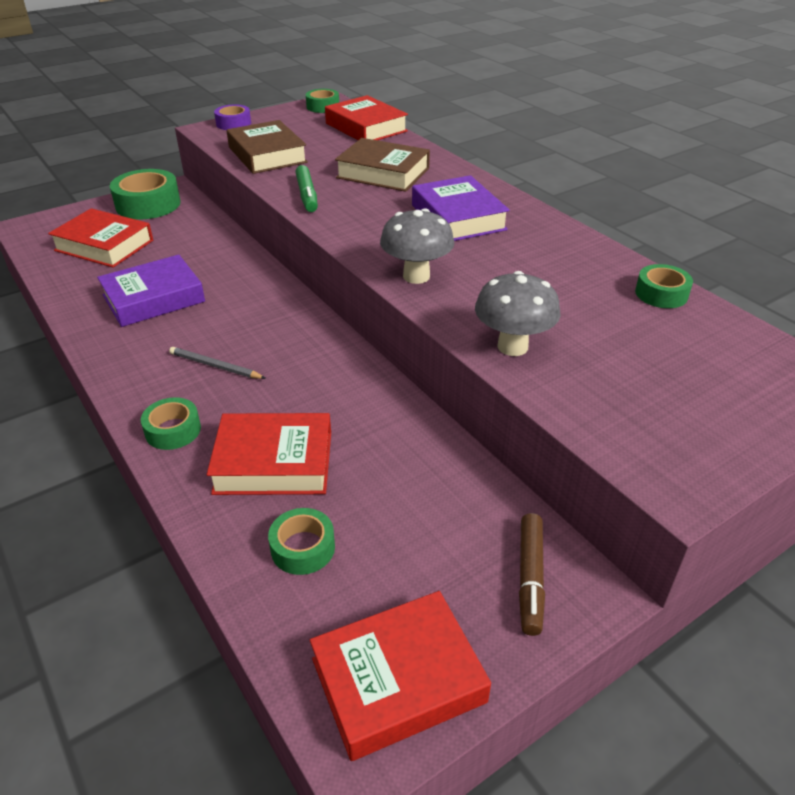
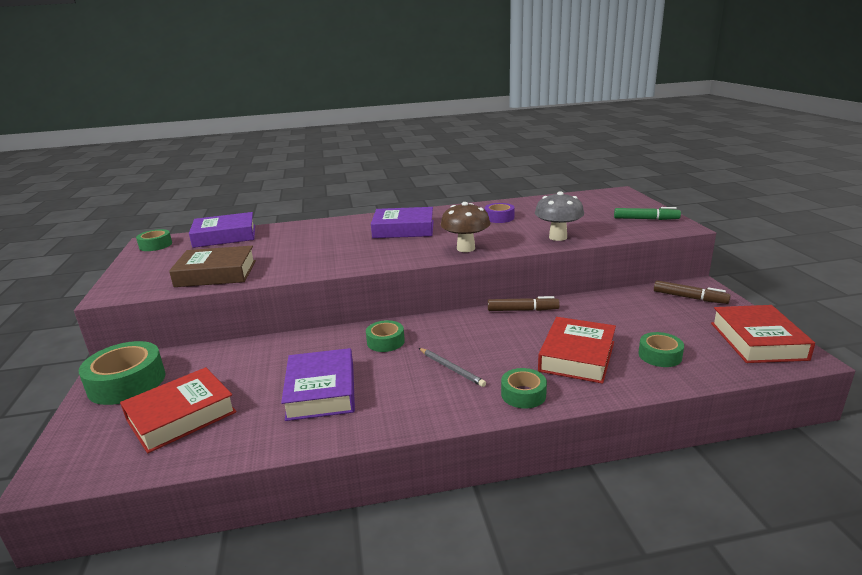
camera: 65 degrees left, 15 degrees down
(215, 366) = (451, 368): grey pencil -> grey pencil turned 90 degrees counterclockwise
(233, 123) = (122, 281): purple tape -> purple tape (499, 218)
(307, 195) = (313, 266): green marker -> green marker (646, 219)
(366, 127) = (225, 236): red book -> purple book
(383, 173) = (312, 240): brown book -> none
(384, 392) = (522, 310): none -> brown marker
(416, 276) = (466, 248): grey mushroom -> brown mushroom
(661, 294) = (529, 203): green tape -> green tape (385, 341)

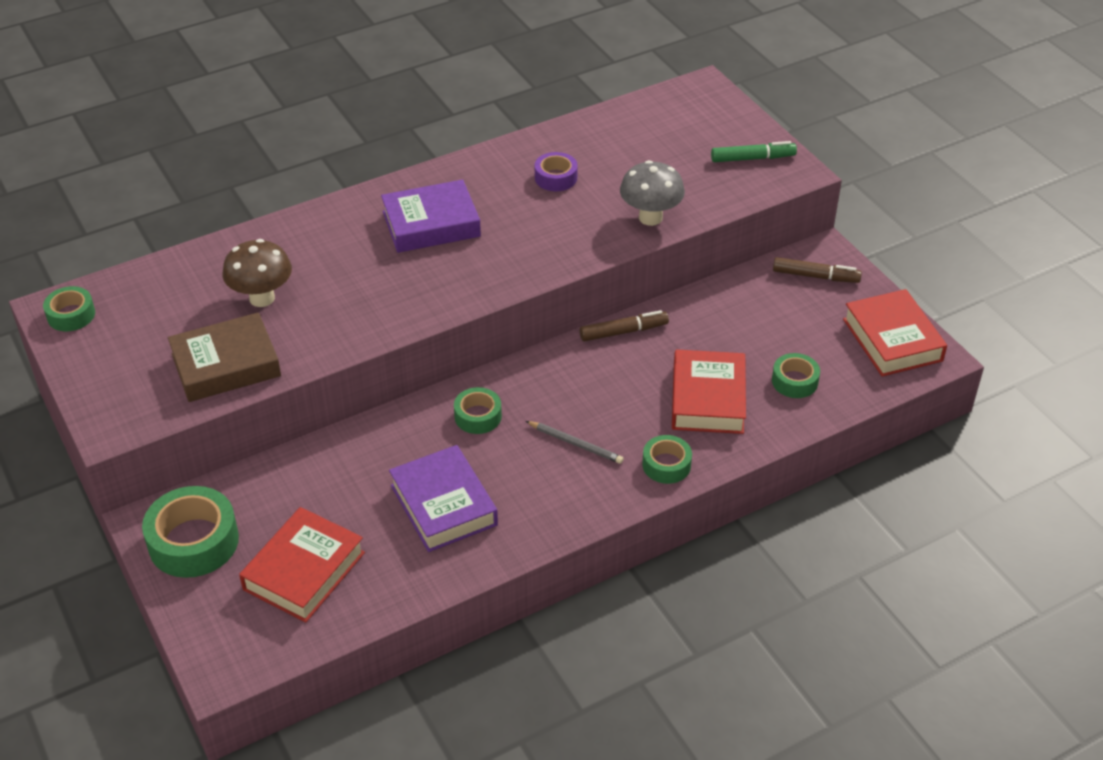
camera: 20 degrees left, 20 degrees up
(225, 236) = (165, 277): purple book -> none
(466, 248) = (539, 260): brown mushroom -> brown mushroom (262, 298)

